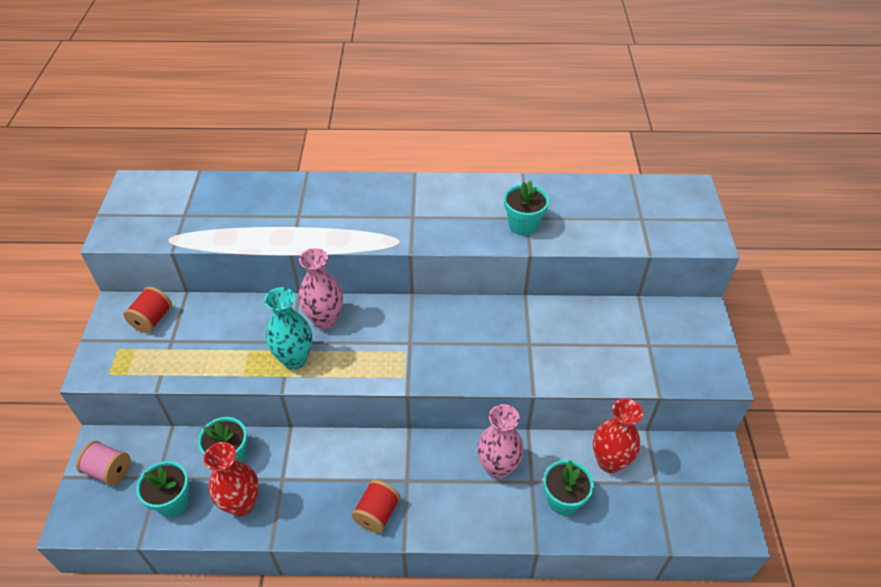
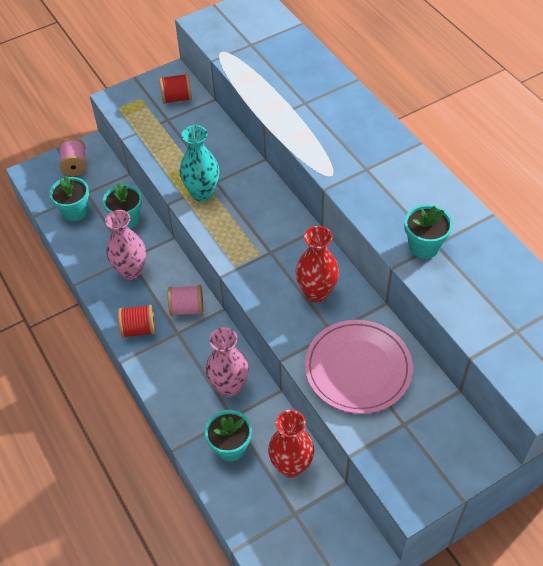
camera: 60 degrees right, 5 degrees up
(241, 504) = (96, 248): red vase -> red vase (316, 293)
(325, 320) = (251, 189): pink vase -> pink vase (131, 271)
(385, 458) = (187, 308): none -> pink spool
(577, 346) = (358, 368): none -> pink plate

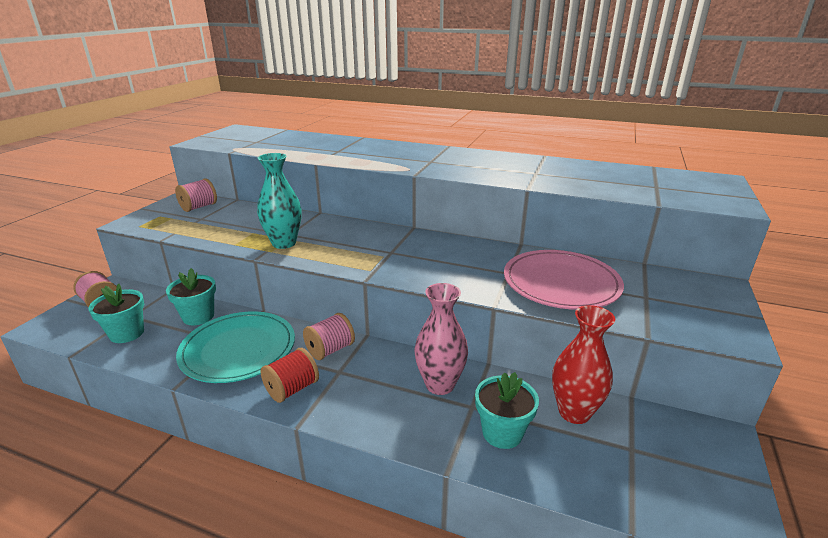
camera: 40 degrees left, 25 degrees down
(131, 271) = (238, 349): pink vase -> turquoise plate
(177, 98) = (199, 207): red spool -> pink spool
(316, 293) = (462, 258): red vase -> none
(424, 246) = (530, 175): turquoise flower pot -> none

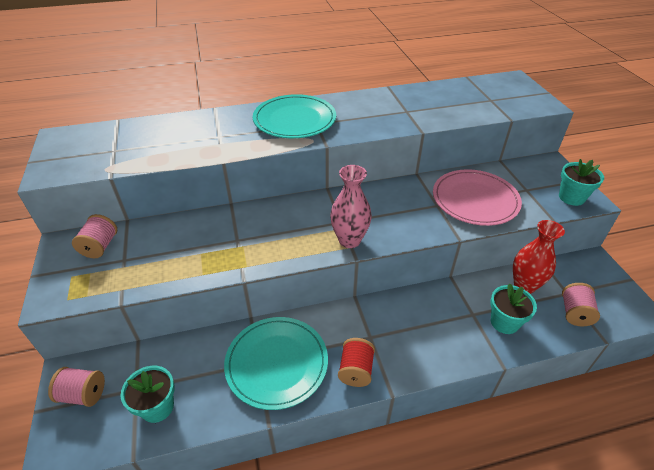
camera: 35 degrees left, 15 degrees up
(198, 316) = (202, 353): turquoise flower pot -> turquoise flower pot (571, 197)
(284, 243) = (246, 252): turquoise vase -> none
(330, 350) = (344, 323): pink spool -> pink spool (574, 313)
(415, 155) = (294, 120): none -> turquoise plate
(440, 385) = (440, 309): pink vase -> pink vase (349, 240)

